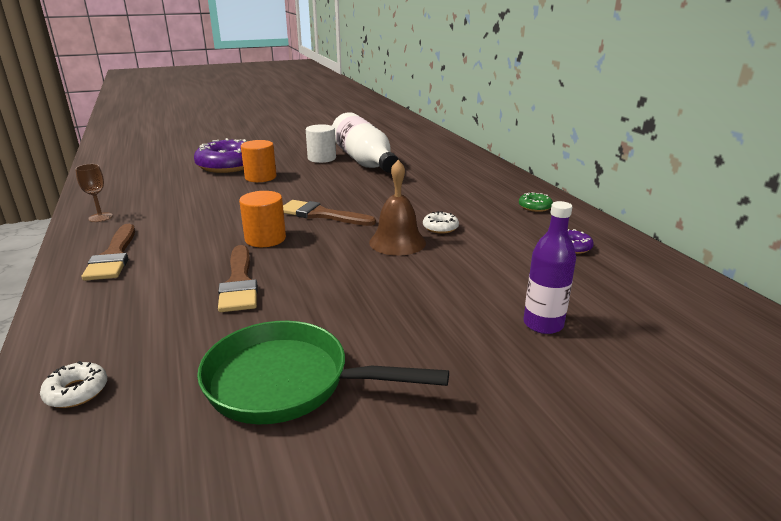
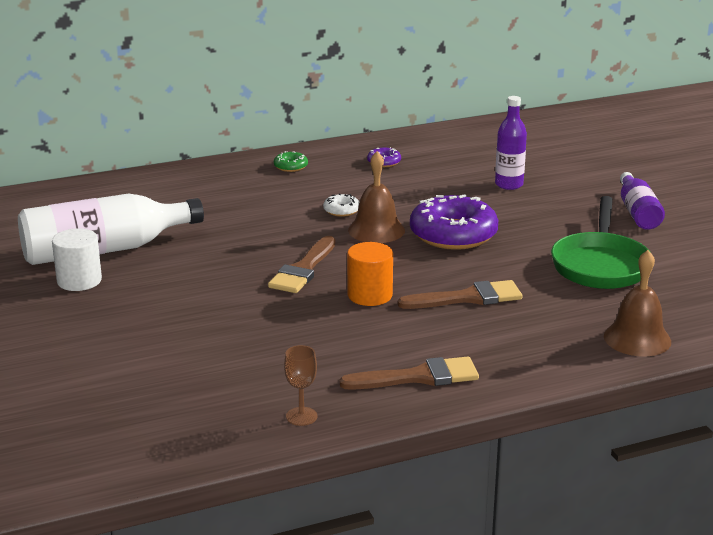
camera: 90 degrees left, 0 degrees up
(76, 391) = (637, 338): white donut -> brown bell
(228, 165) = (88, 353): purple donut -> purple donut (453, 234)
(260, 177) = (157, 320): orange cylinder -> none
(475, 450) = (638, 212): none -> purple bottle

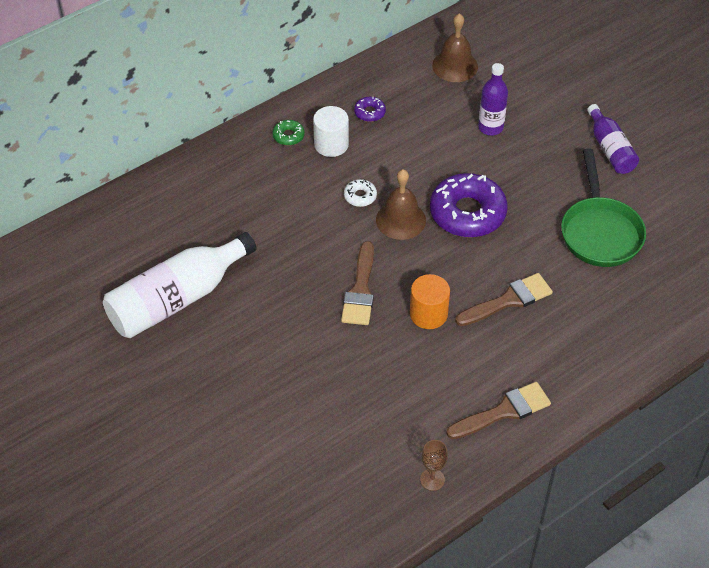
camera: 15 degrees left, 25 degrees up
(79, 281) = (176, 347): white cylinder -> white cylinder (331, 144)
(637, 338) = (654, 325): brown bell -> brown bell (455, 66)

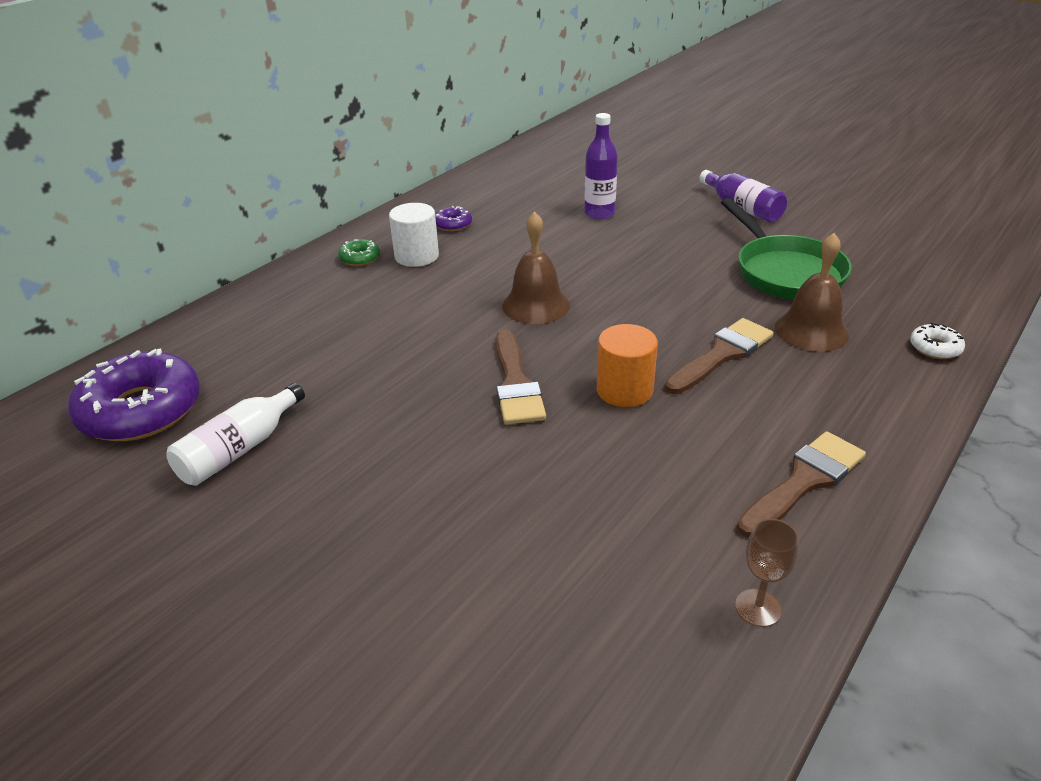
camera: 15 degrees left, 15 degrees down
(177, 299) = (240, 449): white bottle -> white bottle, size x0.57
(360, 196) = (473, 293): white donut -> white donut (935, 348)
(455, 66) = (532, 177): brown bell -> brown bell (811, 330)
(467, 213) = (616, 284): purple donut -> purple donut (141, 410)

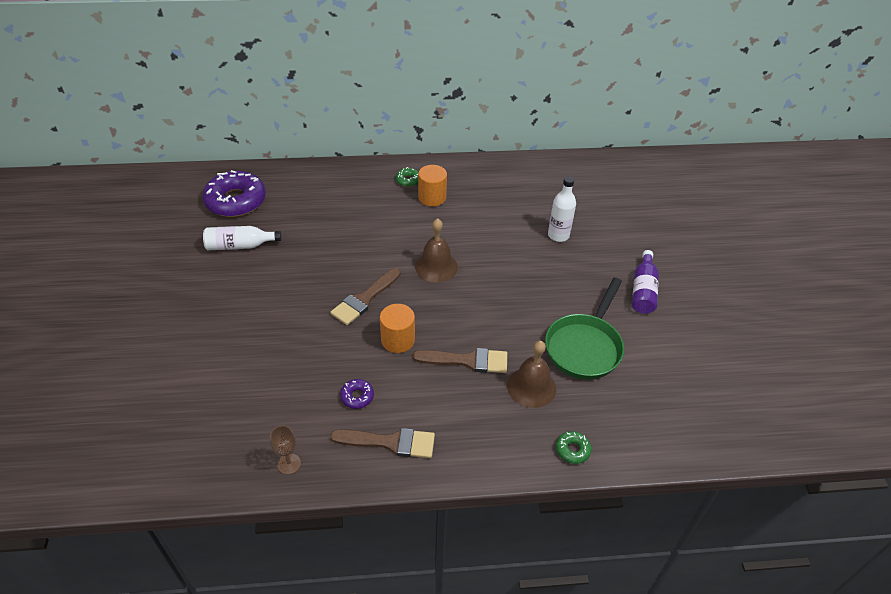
camera: 45 degrees right, 10 degrees up
(416, 256) = (432, 197): white cylinder -> orange cylinder
(453, 224) = (477, 189): purple donut -> purple donut (357, 396)
(599, 213) = (558, 235): purple bottle -> white bottle
(935, 348) = (572, 450): white donut -> green donut

